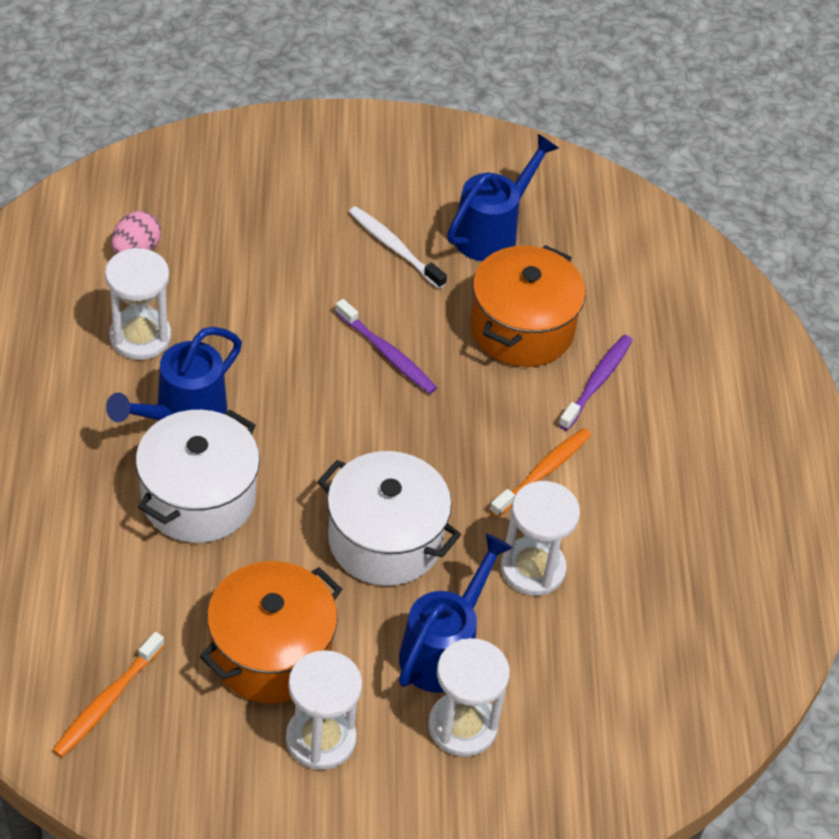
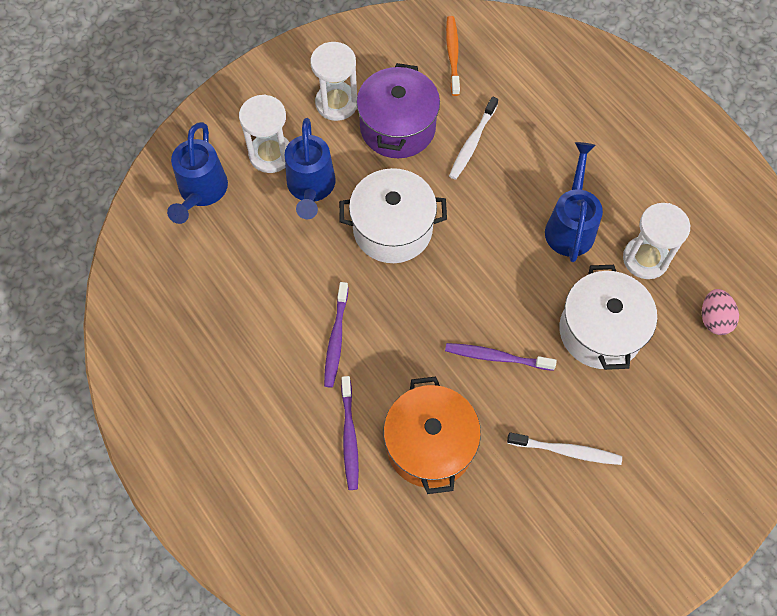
camera: 150 degrees right, 15 degrees up
(198, 498) = (512, 183): white pot -> white pot (600, 331)
(198, 573) = (472, 143): none -> white toothbrush
(271, 653) = (397, 127): orange pot -> purple pot
(492, 232) = (515, 521): blue watering can -> blue watering can (201, 192)
(532, 569) = (296, 269): white hourglass -> none
(543, 472) = (336, 339): orange toothbrush -> purple toothbrush

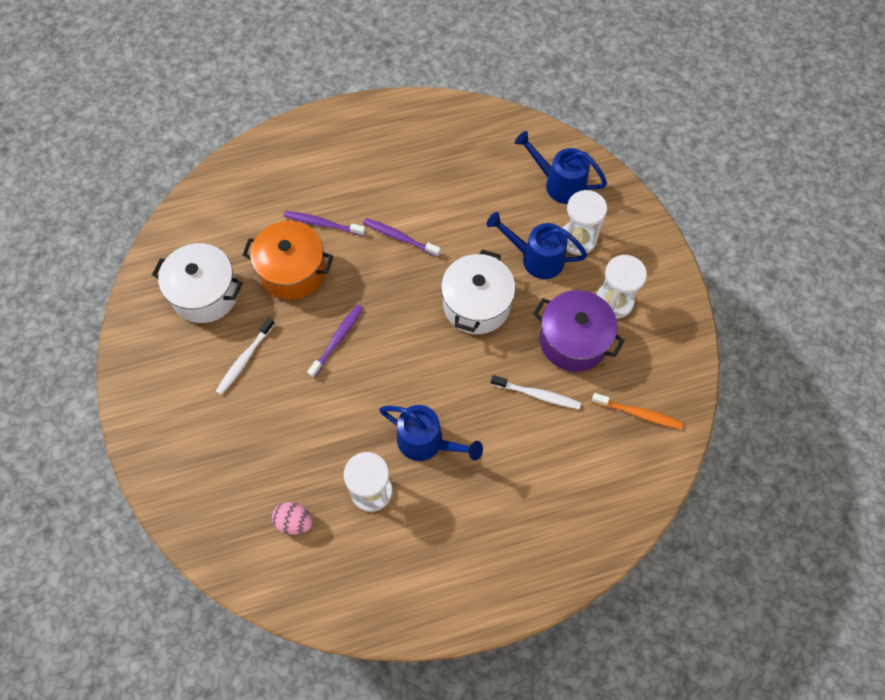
camera: 110 degrees right, 0 degrees up
(472, 143) = (537, 395): white toothbrush -> white toothbrush turned 150 degrees clockwise
(600, 331) = (324, 425): white pot -> white pot (205, 294)

